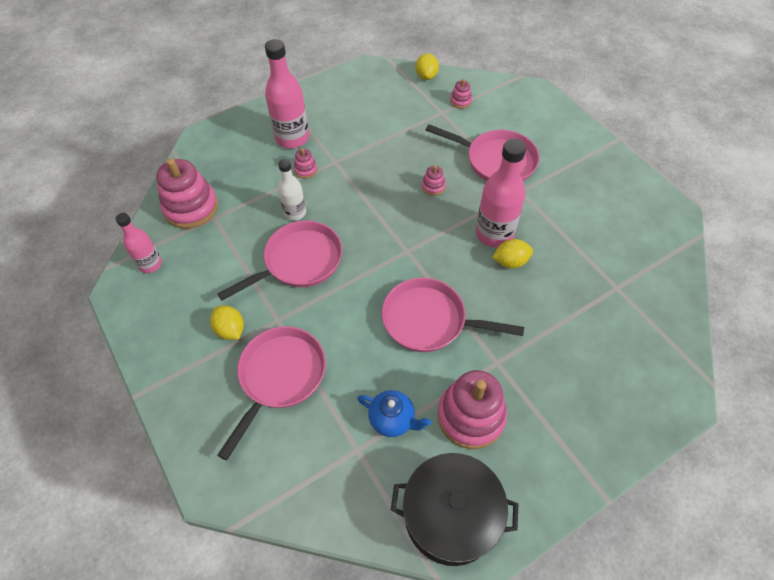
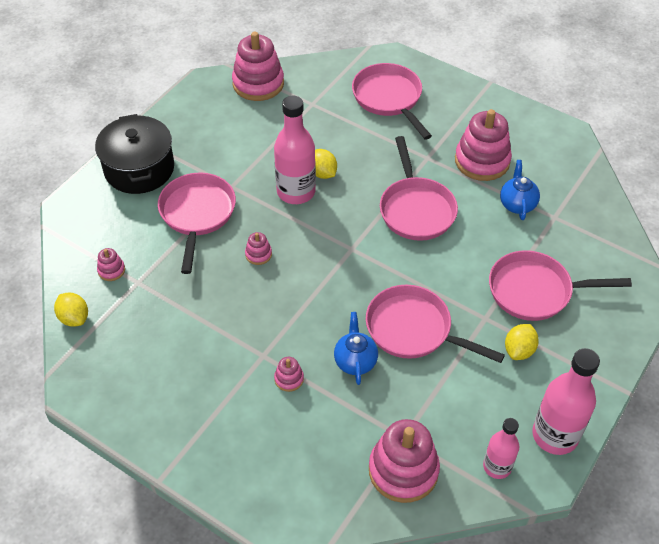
camera: 115 degrees left, 5 degrees down
(292, 138) = (244, 417): pink bottle -> pink bottle (555, 435)
(295, 213) = (355, 361): white bottle -> blue teapot
(426, 76) = (74, 318): yellow lemon -> yellow lemon turned 75 degrees clockwise
(451, 516) = (559, 152): black pot -> black pot (139, 168)
(605, 365) = (389, 98): none -> pink pan
(662, 251) = (258, 83): none -> pink stacking toy

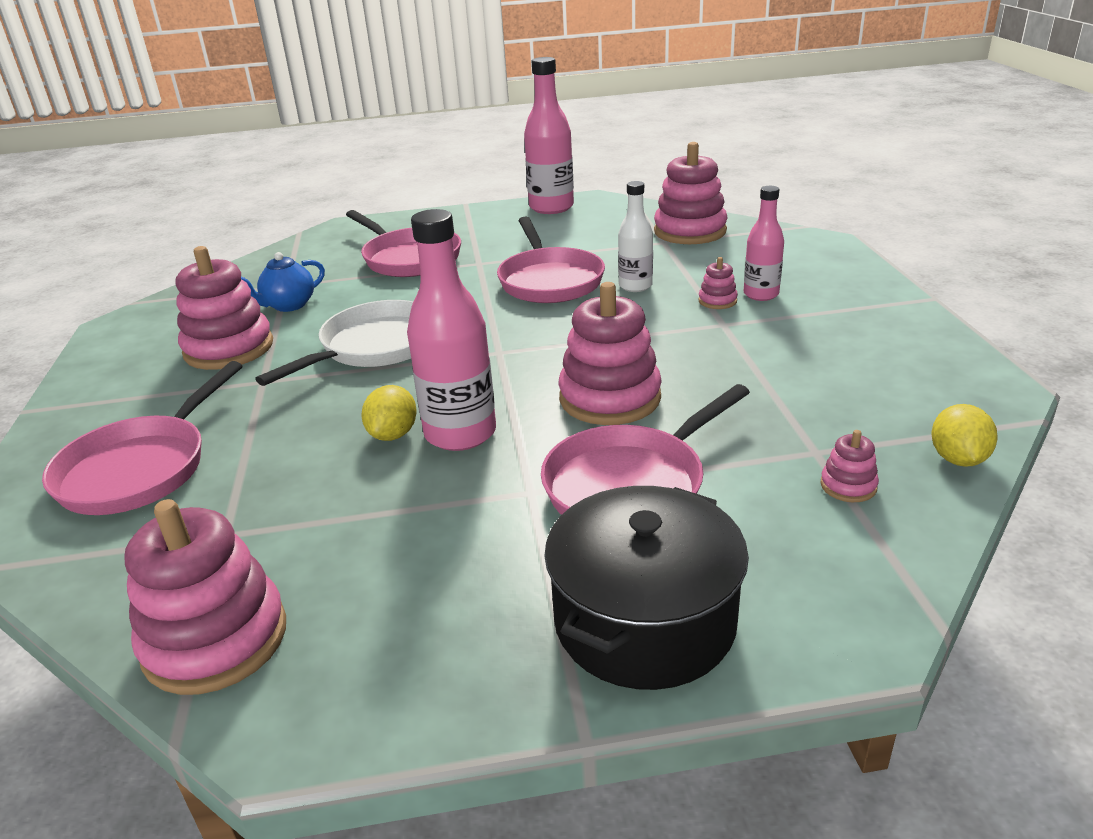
camera: 130 degrees left, 20 degrees down
(258, 254) = (610, 398): pink stacking toy -> pink stacking toy, size x2.23
(355, 361) = (635, 286): blue teapot -> white bottle
(416, 209) = (375, 347): pink pan -> white pan
(497, 466) = (617, 211): pink bottle -> pink bottle (761, 294)
(519, 350) = (491, 241): yellow lemon -> none

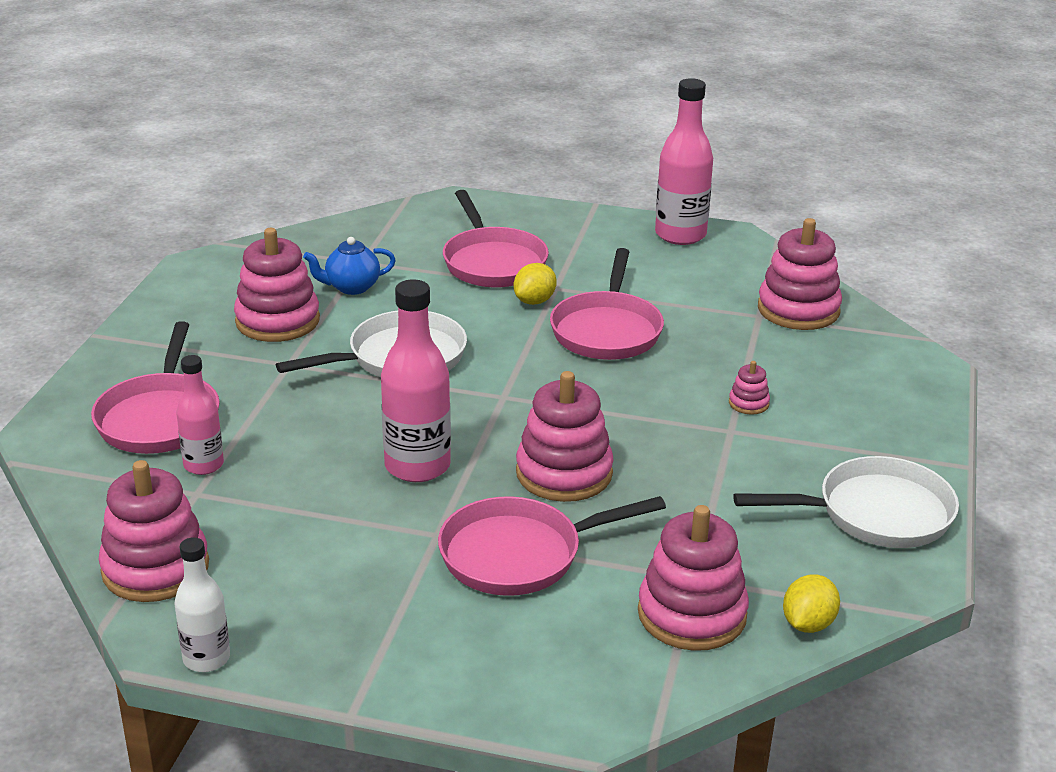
camera: 20 degrees right, 0 degrees up
(140, 468) = (160, 418): pink pan -> pink pan turned 45 degrees counterclockwise
(393, 434) = (364, 449): yellow lemon -> yellow lemon (534, 301)
(635, 286) = (684, 362): white bottle -> white bottle (206, 658)
(644, 620) = (447, 656): black pot -> none
(761, 294) = (798, 409): pink bottle -> pink bottle (203, 465)
(848, 486) = (692, 614): pink stacking toy -> pink stacking toy, size x2.23
(907, 351) = (875, 513): none -> white pan

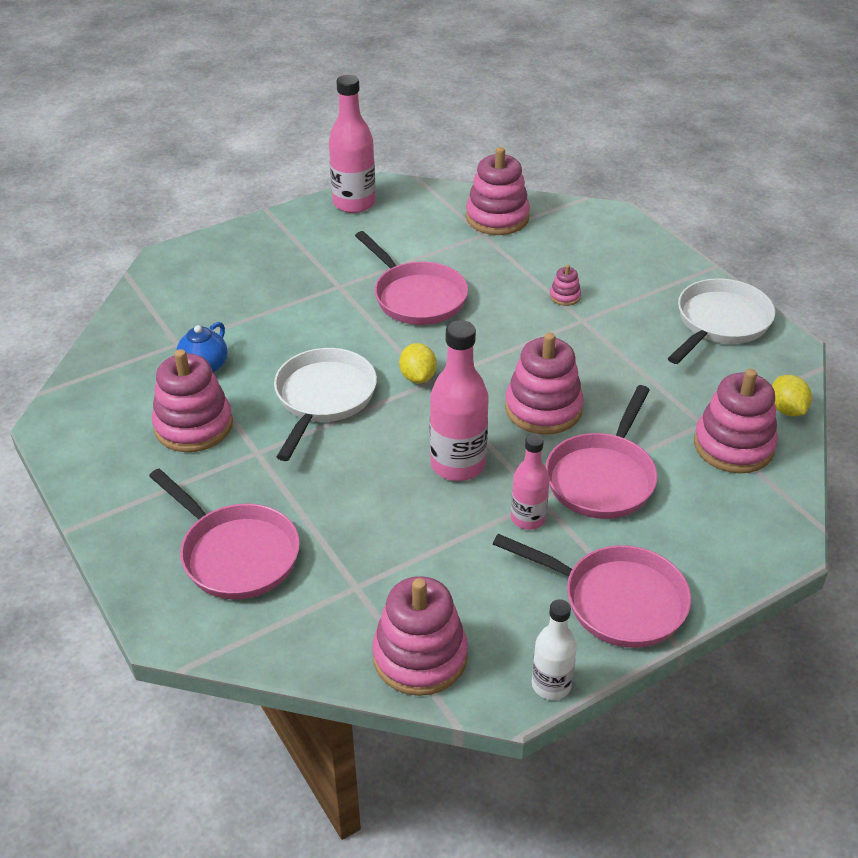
camera: 45 degrees left, 10 degrees up
(203, 465) = (326, 564): pink bottle -> pink bottle (528, 518)
(492, 262) = (269, 291): pink pan -> pink pan (616, 601)
(534, 301) = (341, 303): yellow lemon -> yellow lemon (418, 377)

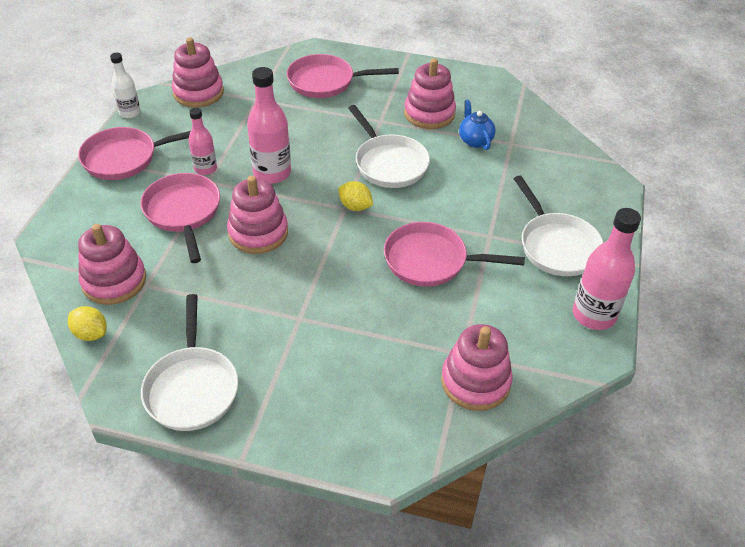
camera: 135 degrees right, 5 degrees up
(300, 250) = (556, 246): none -> white pan
(565, 296) = (333, 332): pink stacking toy -> none

